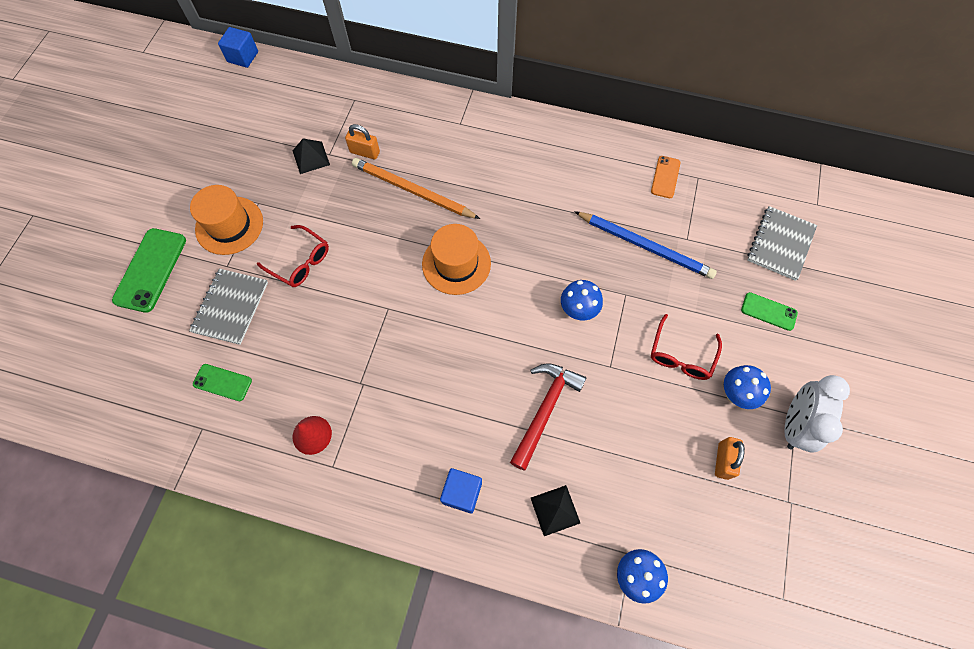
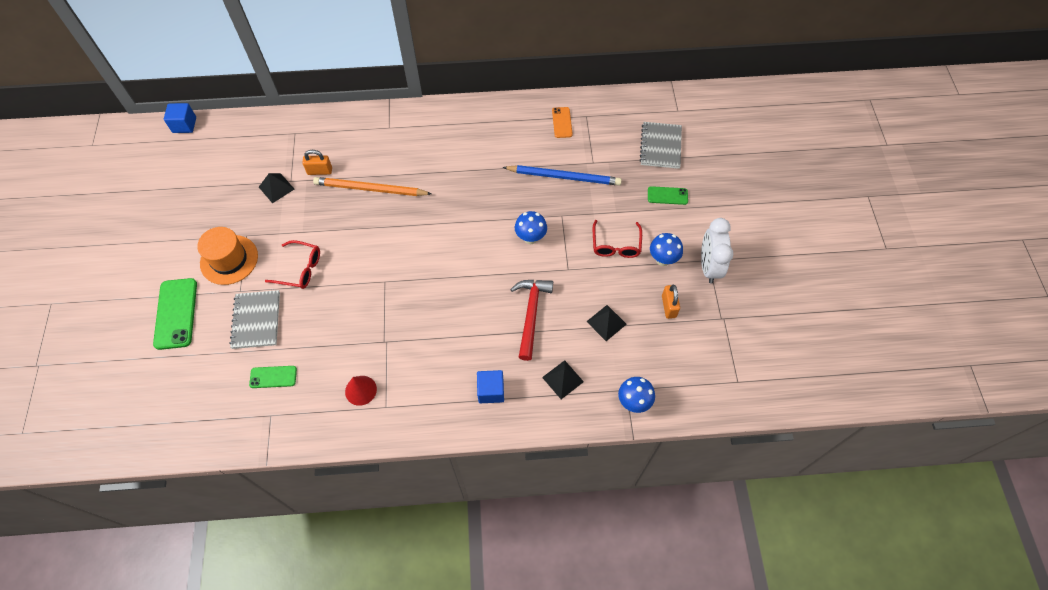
camera: 20 degrees left, 5 degrees down
(456, 264) = (425, 232): orange hat -> none
(635, 454) = (606, 322): none -> black pyramid

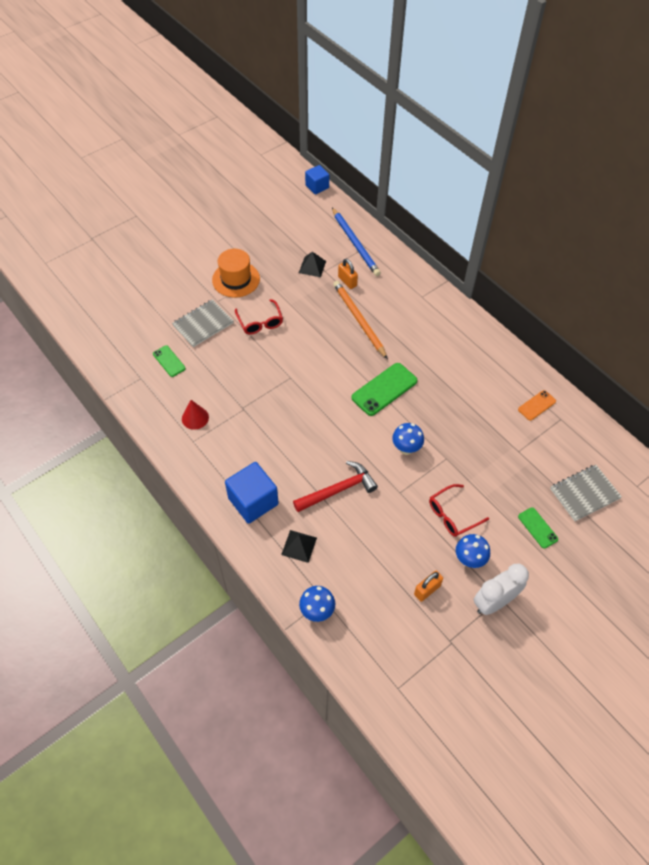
camera: 55 degrees right, 5 degrees down
(176, 313) = (175, 279): green phone -> green phone (384, 389)
(491, 391) = (253, 501): blue cube -> blue cube, size x1.61
(564, 177) = (485, 438): blue pencil -> blue pencil (355, 244)
(606, 322) = (373, 549): black pyramid -> none

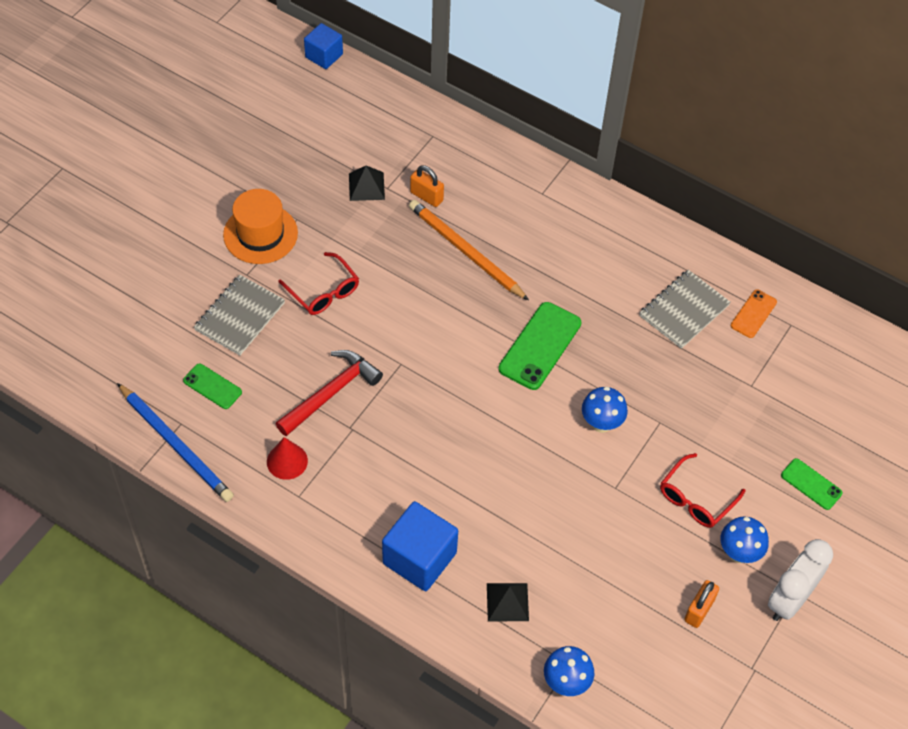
camera: 20 degrees left, 0 degrees up
(338, 490) = (530, 508): red hammer -> red hammer (330, 393)
(355, 244) = (416, 134): blue pencil -> blue pencil (176, 445)
(584, 493) = (855, 420): grey notebook -> grey notebook (684, 310)

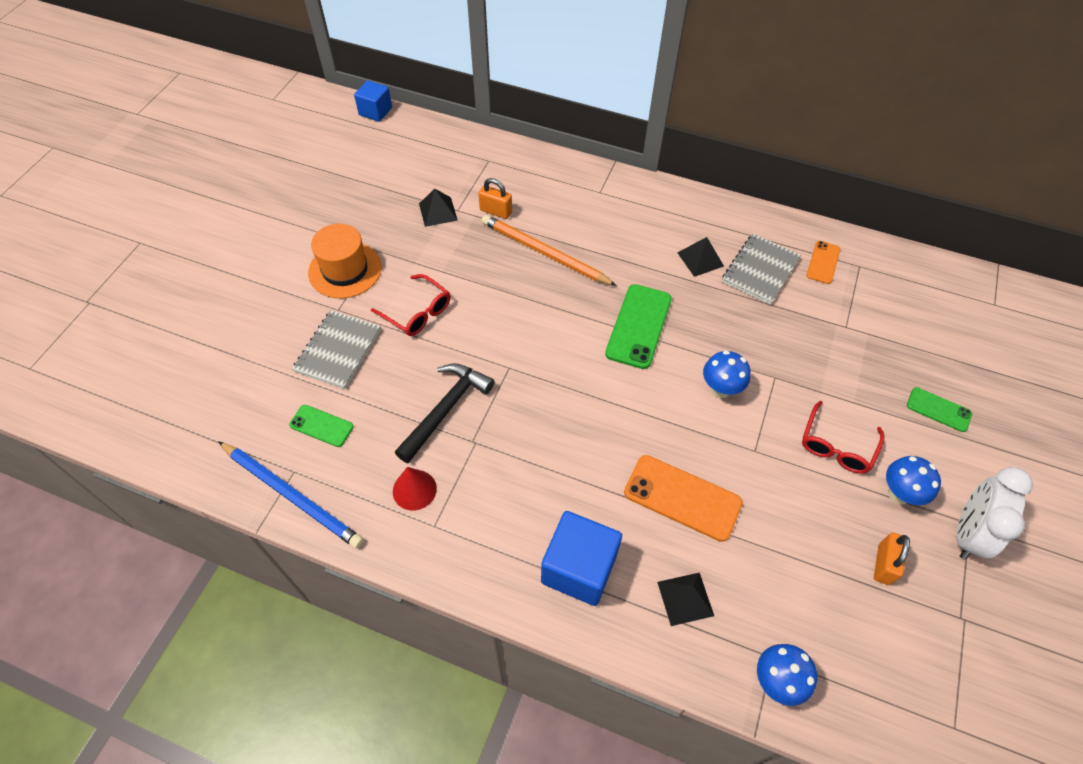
camera: 10 degrees left, 0 degrees up
(330, 393) = (445, 410): red hammer -> black hammer
(532, 516) = (682, 497): none -> orange phone
(625, 287) = (700, 259): none -> black pyramid

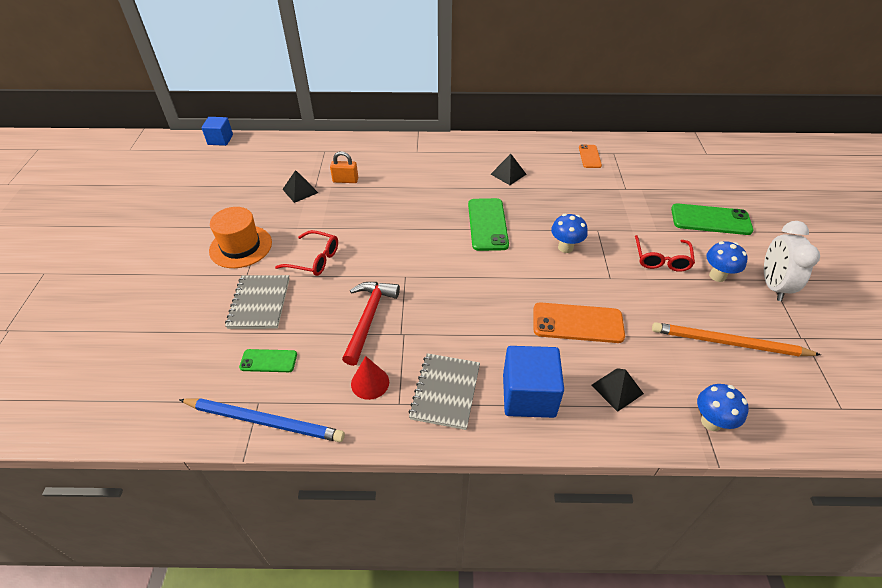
camera: 20 degrees left, 10 degrees down
(445, 410) = (368, 319): black hammer -> red hammer
(544, 253) = (395, 197): orange pencil -> orange pencil (728, 343)
(760, 270) = (552, 171): grey notebook -> grey notebook (445, 392)
(883, 564) = (734, 321): orange padlock -> none
(938, 410) = (710, 220): green phone -> green phone, size x1.74

